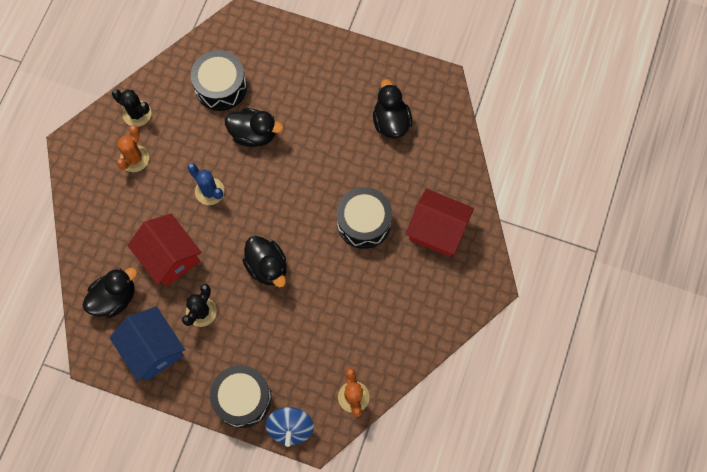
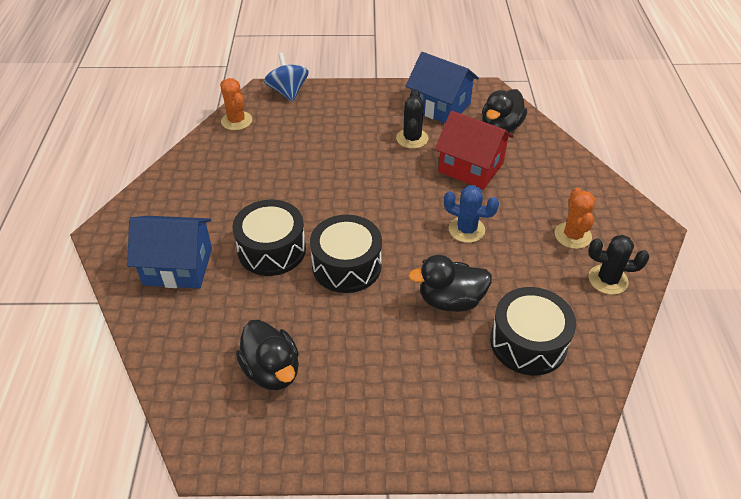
camera: 160 degrees right, 25 degrees down
(242, 398) = (340, 98): black drum -> black drum (346, 266)
(267, 267) = (365, 185): black duck -> none
(437, 230) = (178, 266): red house -> blue house

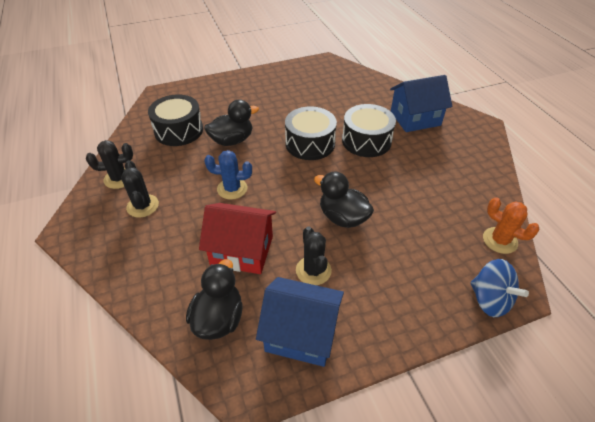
camera: 160 degrees right, 0 degrees up
(272, 370) = (319, 89): black duck -> black duck (342, 217)
(572, 235) = (142, 206): orange cactus -> black cactus

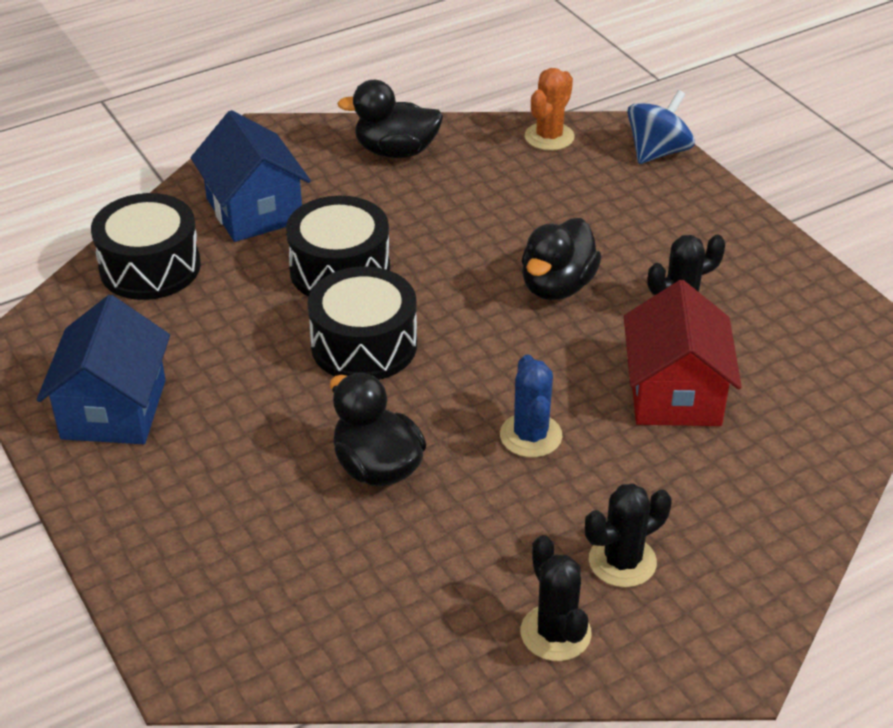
camera: 100 degrees left, 5 degrees down
(179, 130) = (356, 574): black drum -> black drum (150, 267)
(219, 318) = (809, 395): black duck -> black duck (396, 151)
(301, 333) = (790, 309): blue house -> blue house (114, 409)

